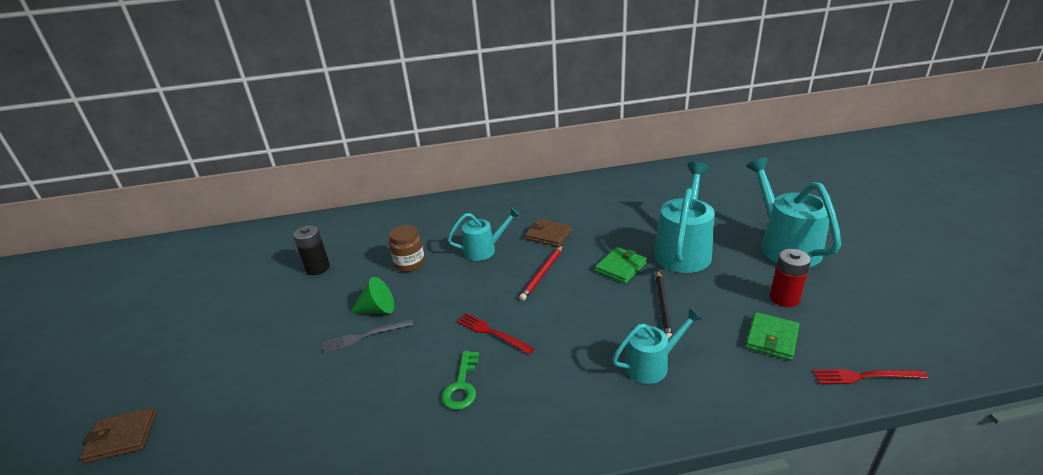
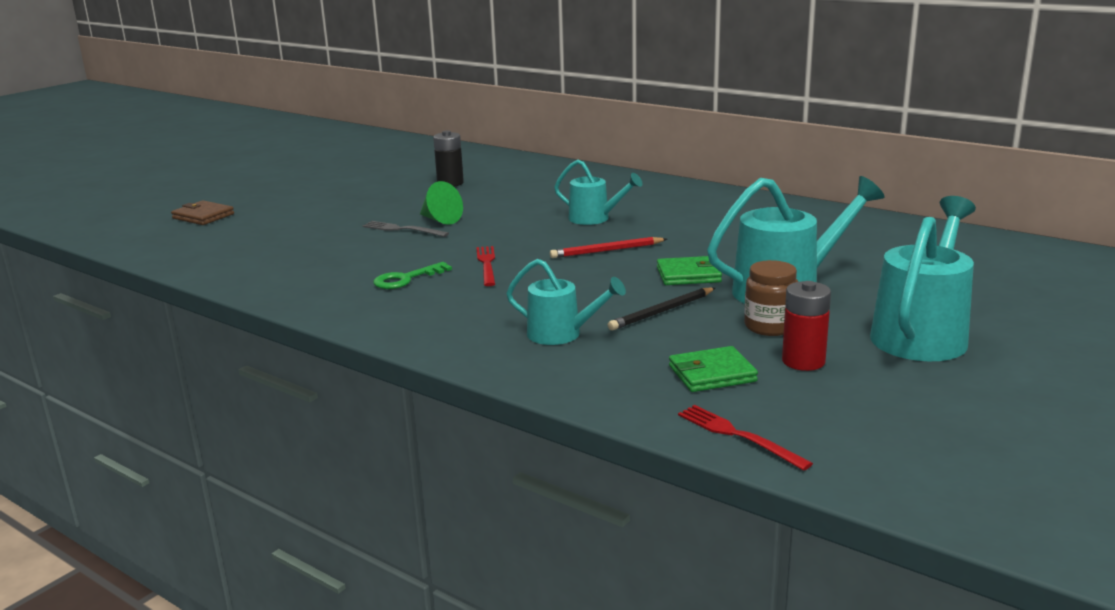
camera: 45 degrees right, 10 degrees down
(410, 264) = (517, 205): brown jar -> brown jar (769, 327)
(548, 235) = (675, 230): brown wallet -> none

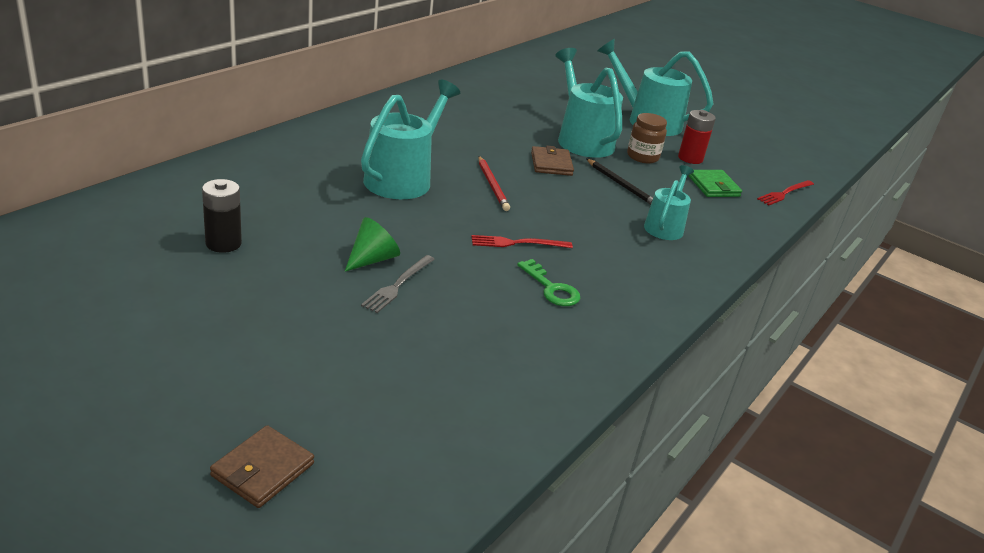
camera: 95 degrees left, 10 degrees up
(595, 219) = (403, 178): turquoise watering can -> turquoise watering can, size x1.68
(688, 275) = (551, 164): green wallet -> brown wallet

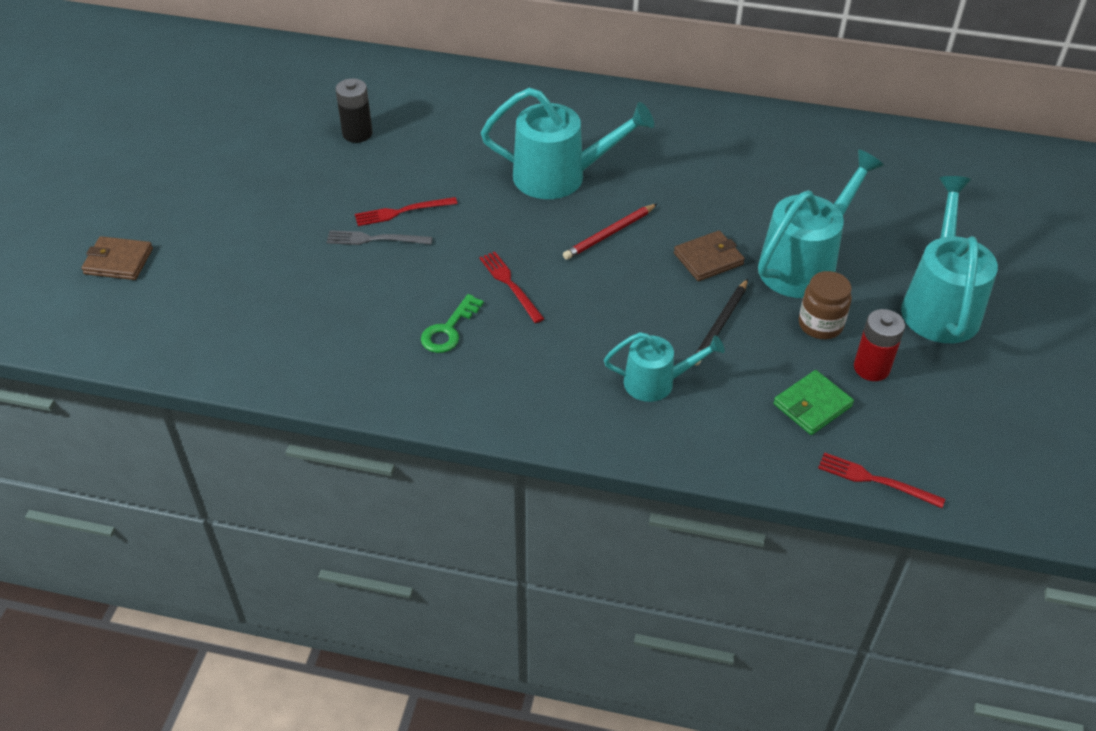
camera: 70 degrees right, 15 degrees up
(372, 259) = (402, 212): green cone -> red fork

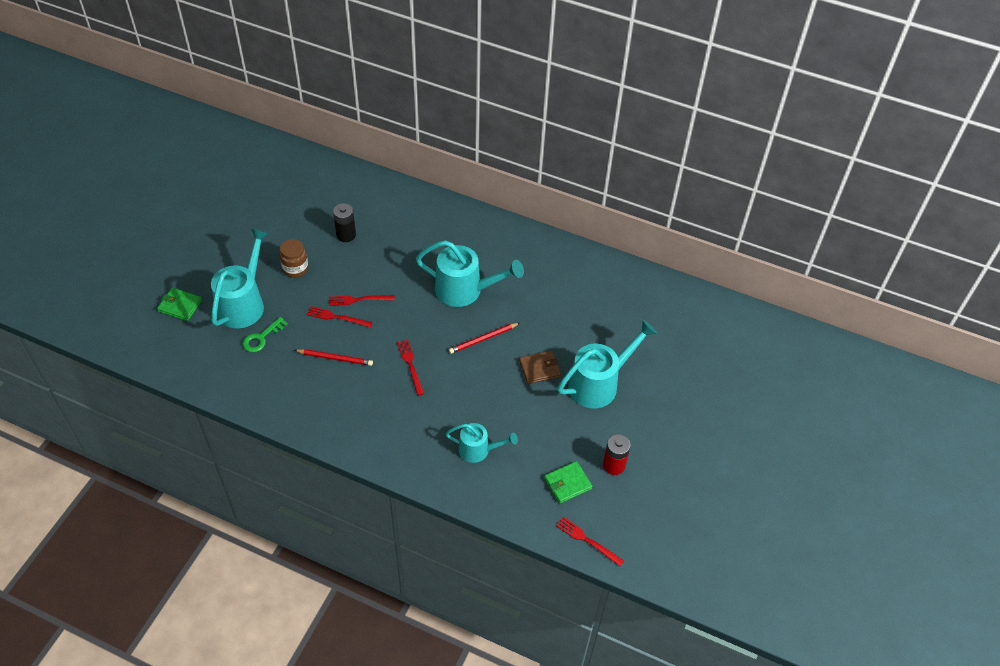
camera: 10 degrees right, 5 degrees up
(118, 261) = (180, 306): brown wallet -> green wallet
(375, 239) = (337, 317): grey fork -> red fork
(389, 293) = (335, 358): none -> red pencil
(448, 329) = (364, 390): green key -> green key (261, 338)
(720, 325) = (531, 417): black pencil -> none
(820, 325) = (593, 429): brown jar -> brown jar (295, 268)
(939, 304) = (674, 428): turquoise watering can -> turquoise watering can (244, 303)

